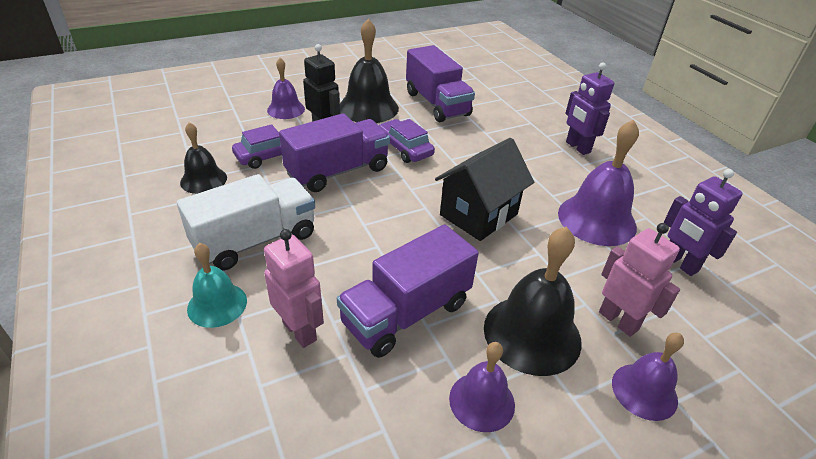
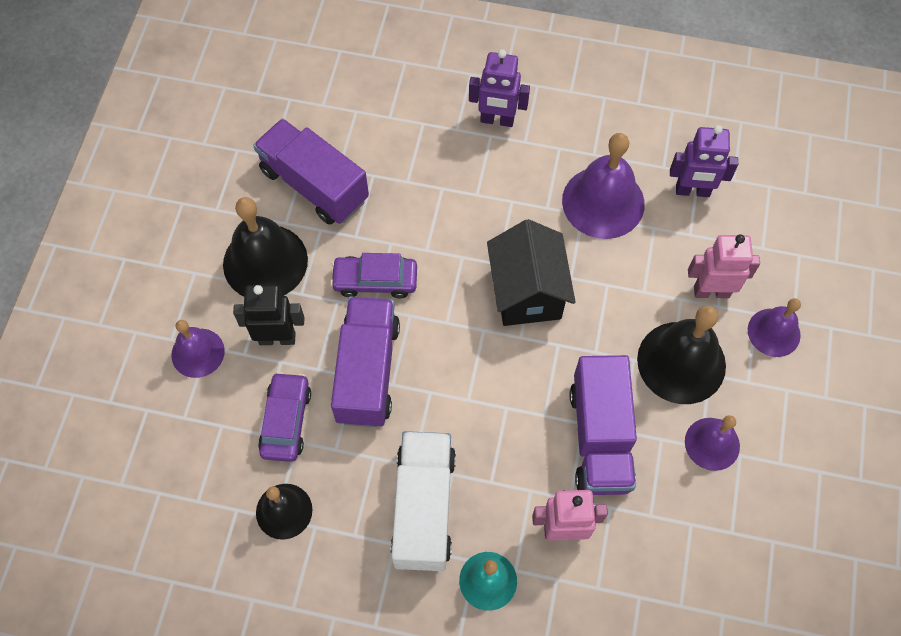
camera: 50 degrees left, 25 degrees up
(437, 104) = (314, 185): purple truck -> purple truck turned 150 degrees counterclockwise

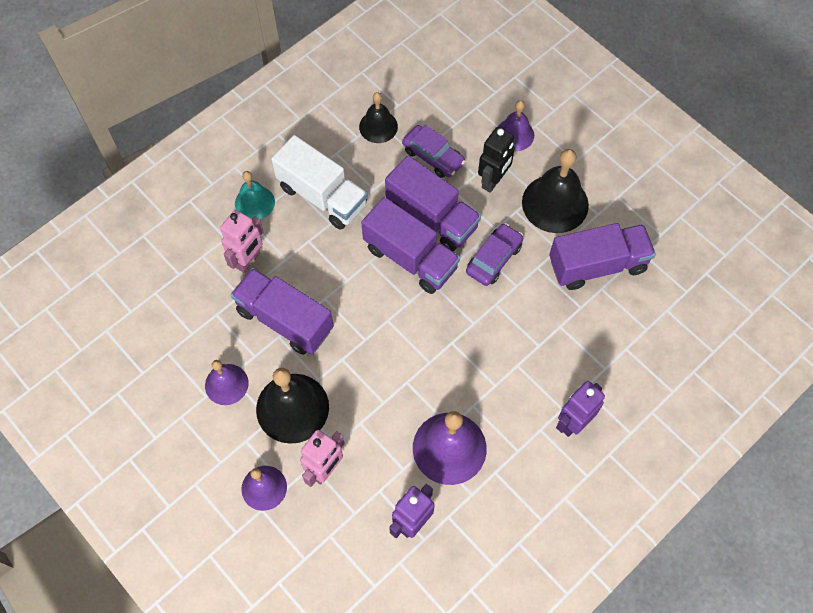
camera: 125 degrees right, 0 degrees up
(433, 361) = (410, 258): none -> purple truck
(527, 292) = (416, 346): black house -> none

